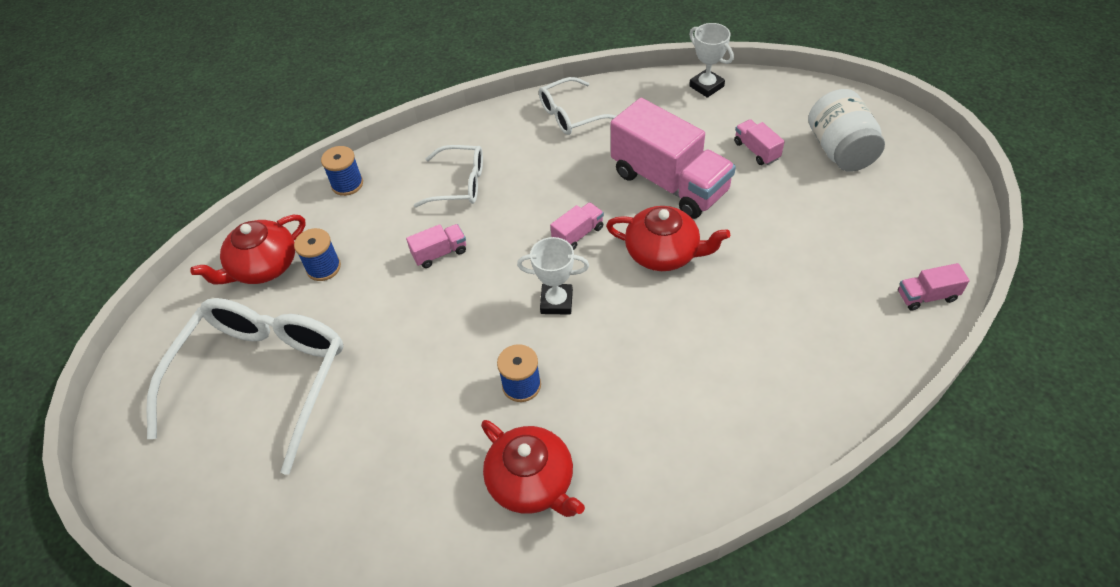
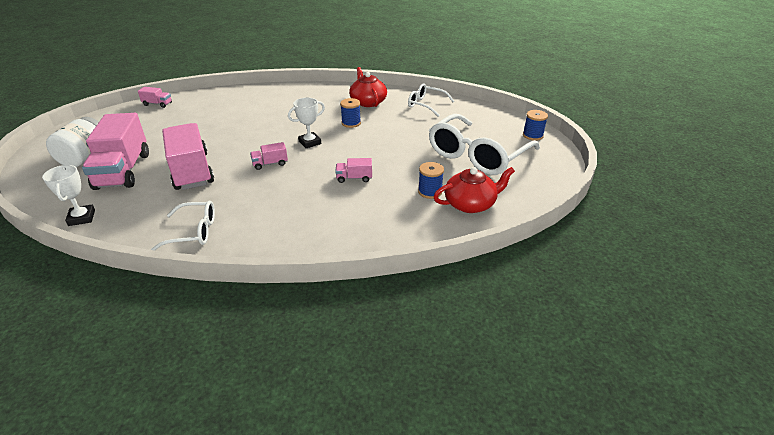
camera: 160 degrees left, 15 degrees down
(347, 184) = (394, 238): blue spool -> blue spool (532, 135)
(459, 184) = (314, 211): white glasses -> white glasses (426, 105)
(556, 302) = (310, 142): white trophy -> white trophy turned 60 degrees counterclockwise
(663, 253) = (238, 145): red teapot -> none
(756, 150) = (123, 171): pink truck -> pink truck, size x2.31

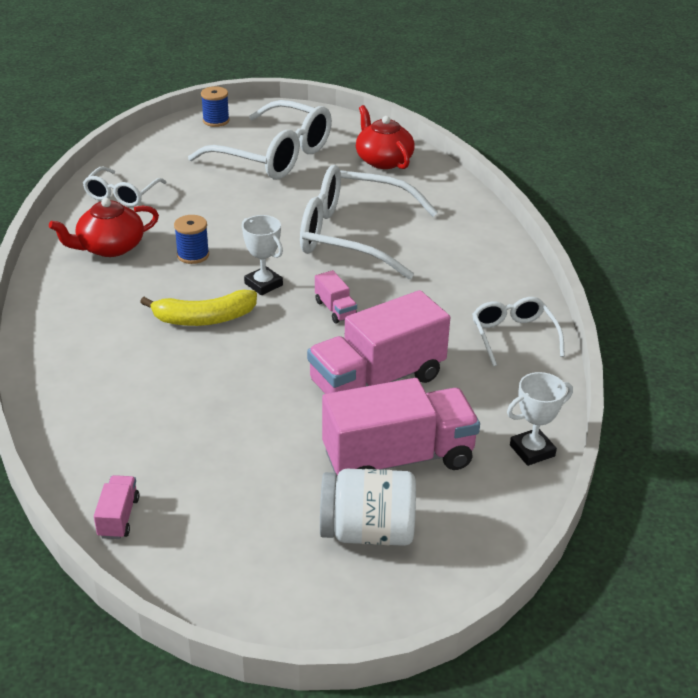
camera: 100 degrees left, 0 degrees up
(285, 124) = (204, 318): none -> yellow banana
(354, 178) = (353, 236): pink truck -> white glasses
(430, 192) = (367, 184): blue spool -> none

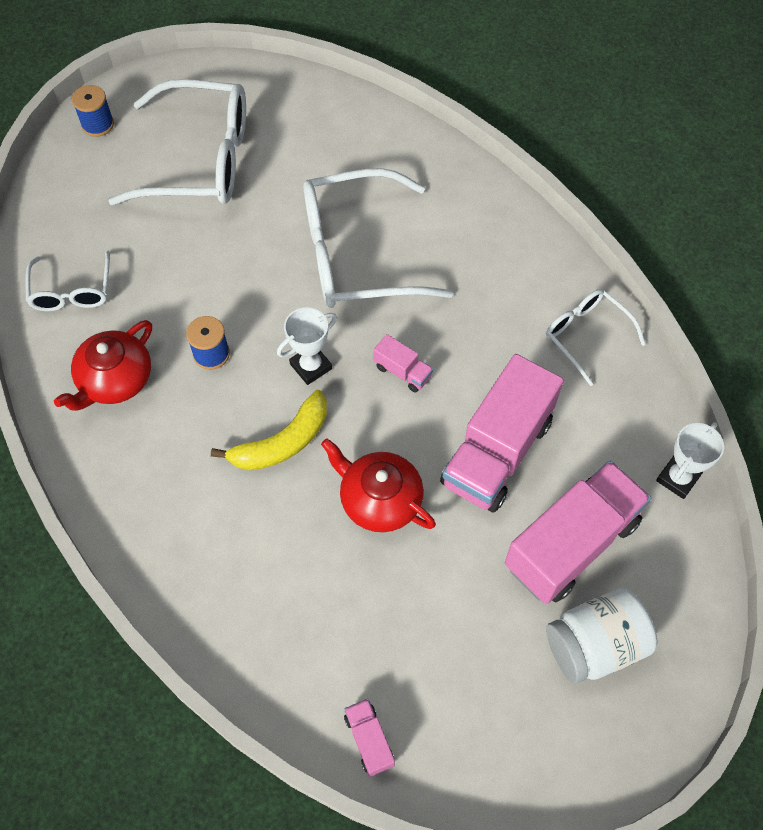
camera: 25 degrees left, 25 degrees up
(263, 284) = (311, 366): white trophy -> white trophy turned 60 degrees counterclockwise
(383, 160) = (320, 122): red teapot -> red teapot (379, 499)

